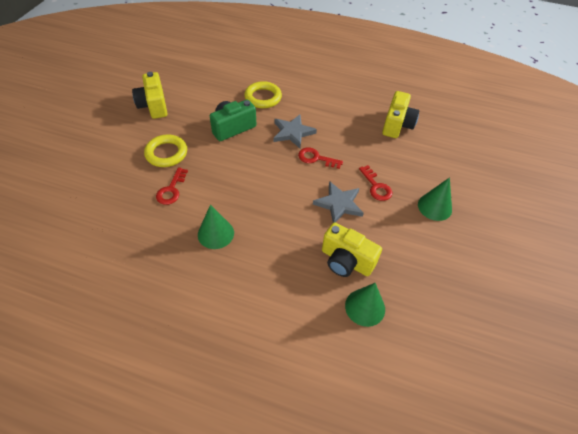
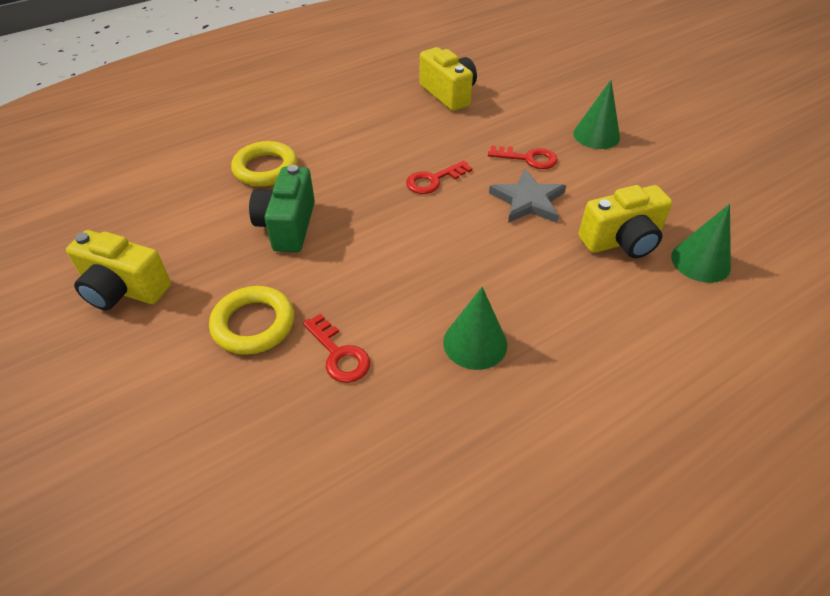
camera: 50 degrees left, 5 degrees down
(293, 132) = (365, 176): grey star -> none

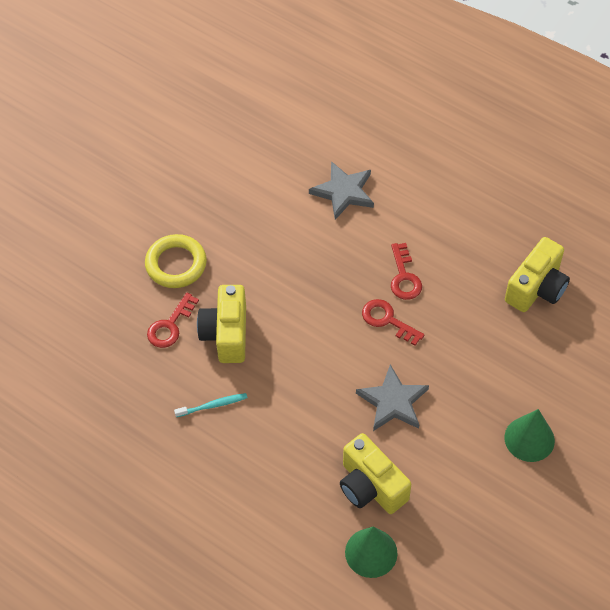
camera: 70 degrees right, 10 degrees up
(124, 290) = (175, 174): yellow camera -> yellow camera (226, 334)
(265, 168) = (343, 192): yellow ring -> grey star
(287, 226) = (281, 239): green camera -> none
(475, 343) = (212, 405): green cone -> turquoise toothbrush
(528, 158) = (458, 387): red key -> red key (404, 277)

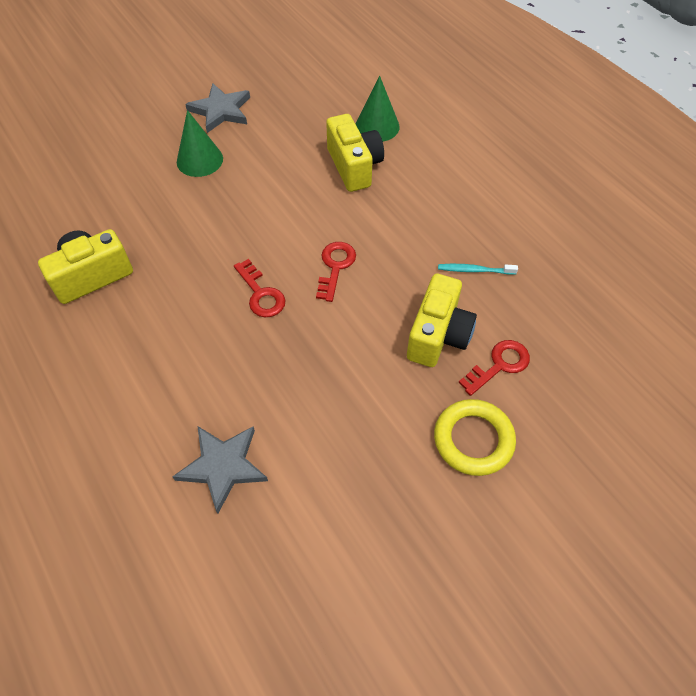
camera: 160 degrees left, 0 degrees up
(393, 402) = (299, 221): grey star -> grey star (221, 110)
(404, 277) = (216, 333): red key -> red key (335, 267)

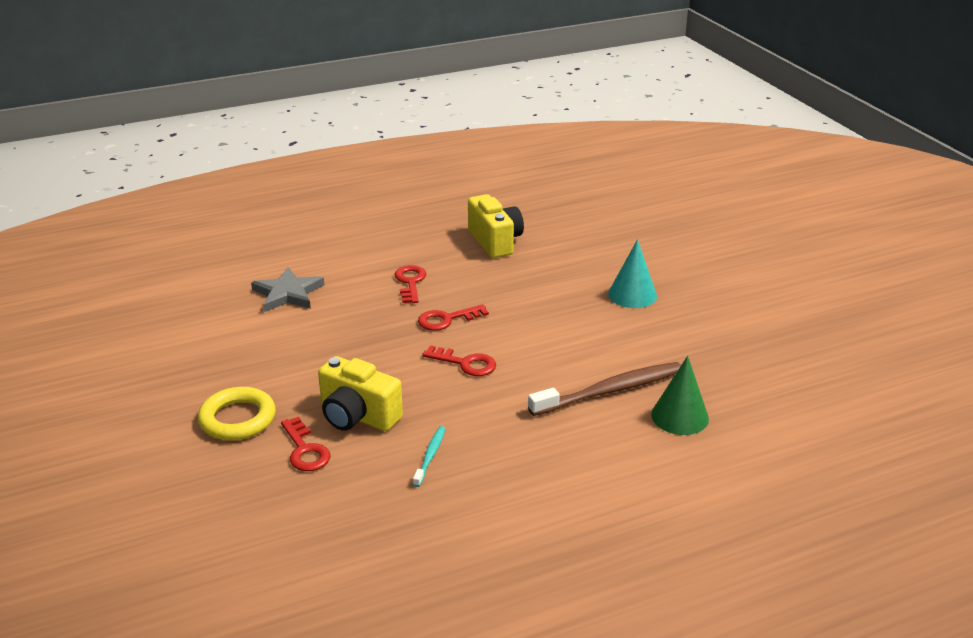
camera: 100 degrees right, 25 degrees down
(188, 341) = (410, 282): none -> red key
(199, 160) = (632, 294): green cone -> turquoise cone
(221, 110) = (711, 310): grey star -> none
(354, 166) = (609, 391): yellow camera -> brown toothbrush

